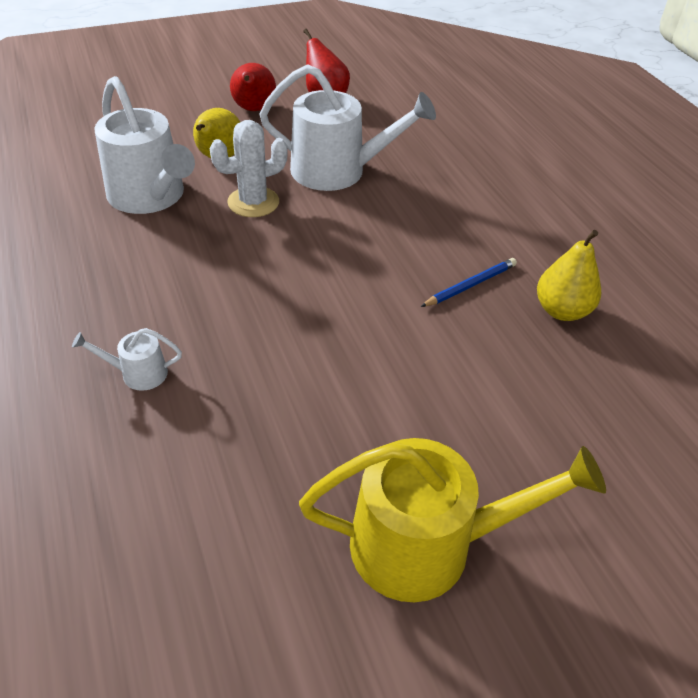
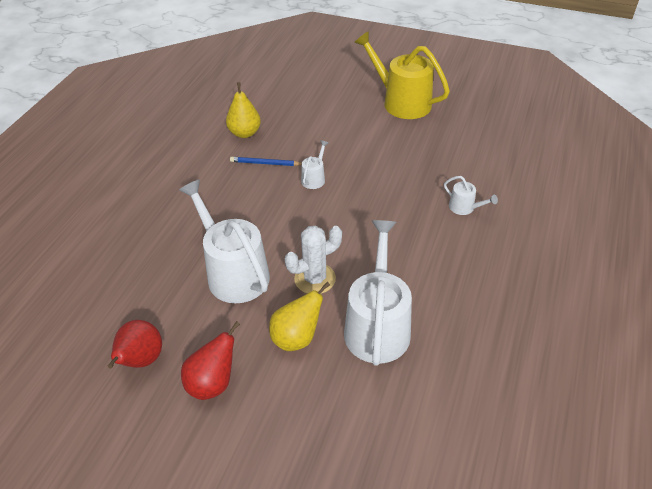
camera: 135 degrees left, 0 degrees up
(253, 202) = (315, 279): white cactus -> white cactus turned 45 degrees counterclockwise
(385, 300) = (314, 178): none -> white watering can

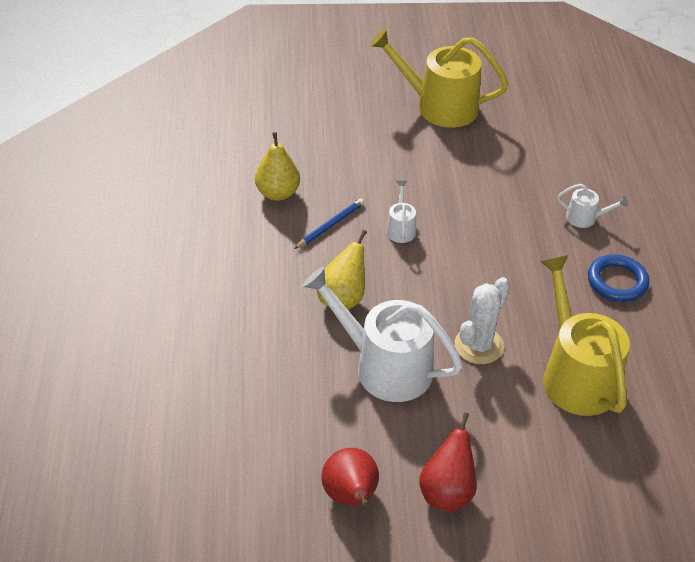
camera: 25 degrees left, 0 degrees up
(265, 163) = (330, 225): blue pencil -> blue pencil turned 150 degrees clockwise
(297, 338) = (502, 415): yellow pear -> yellow pear (342, 299)
(377, 326) = (576, 376): white watering can -> yellow watering can
(460, 263) = (617, 281): none -> blue ring

